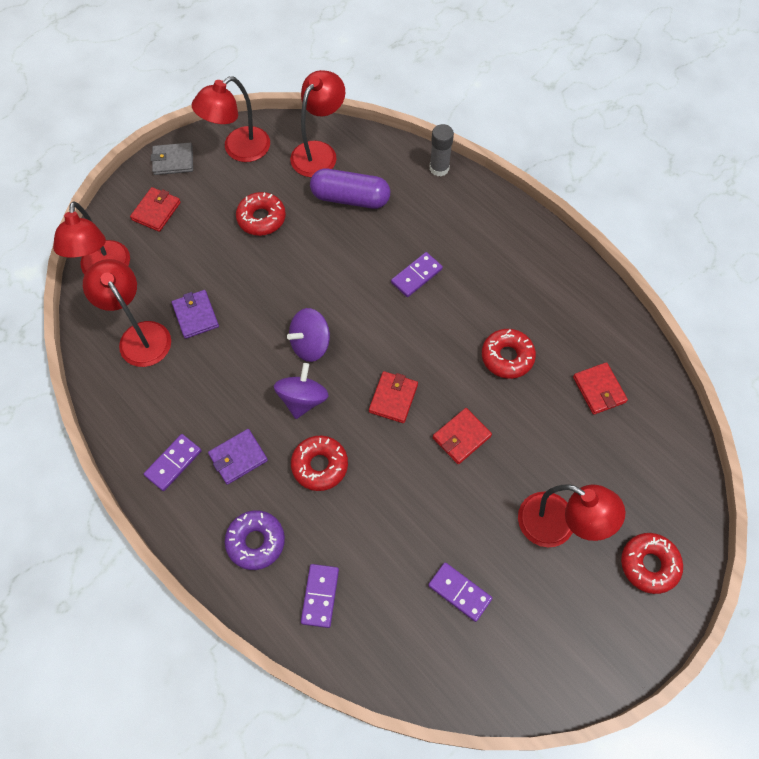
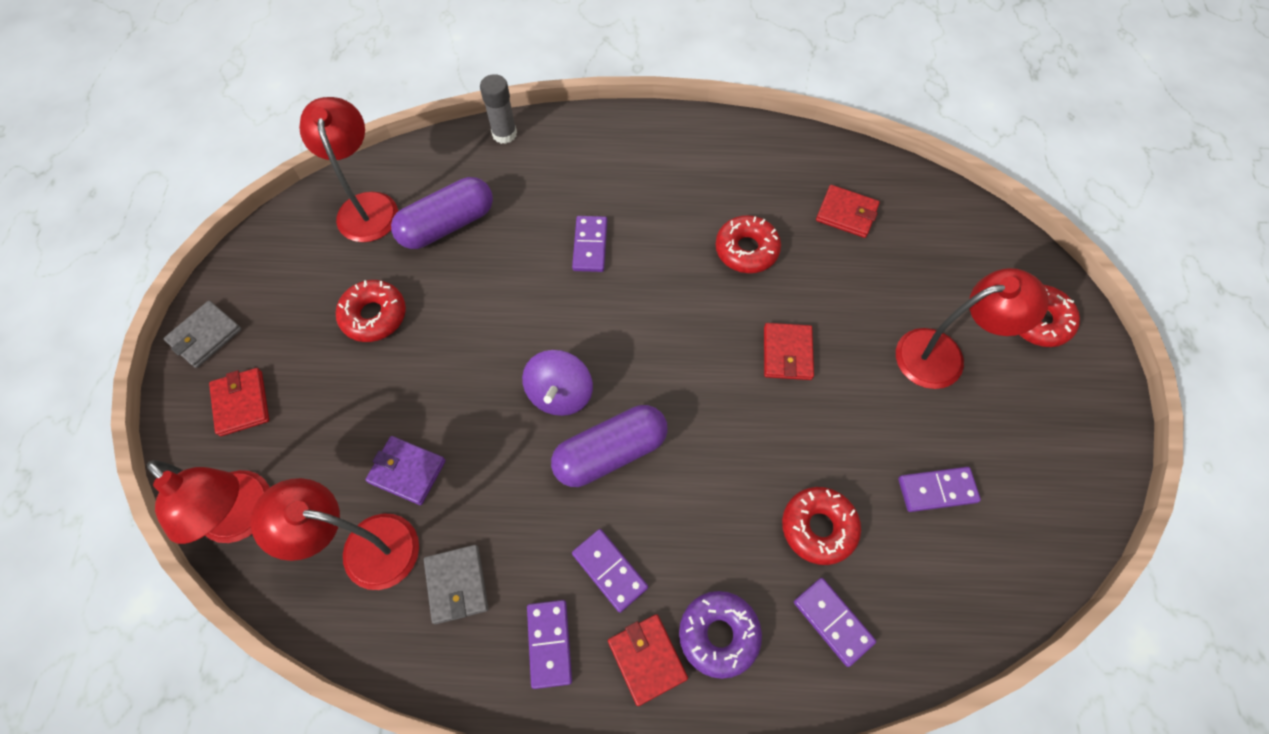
camera: 45 degrees left, 0 degrees up
(161, 393) = (456, 584): none -> grey wallet
(238, 457) = (610, 570): purple wallet -> purple domino
(239, 150) = (273, 268): red lamp -> none
(303, 399) = (610, 453): purple spinning top -> purple capsule
(320, 465) = (696, 499): red donut -> red donut (818, 527)
(393, 398) = (692, 373): red wallet -> red wallet (647, 659)

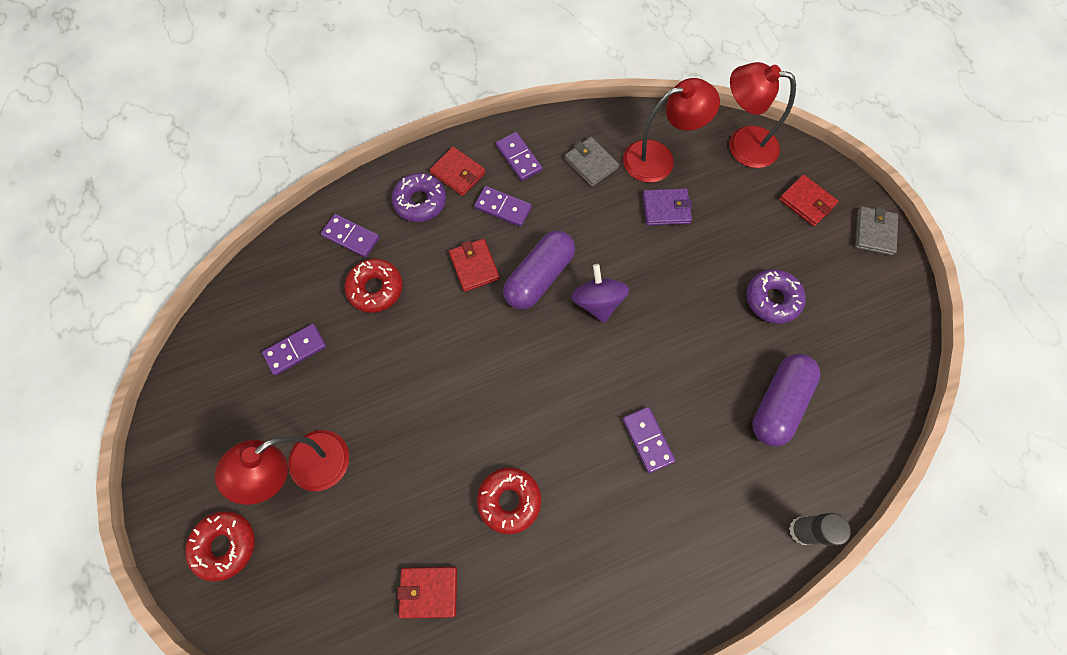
camera: 155 degrees right, 5 degrees up
(366, 206) = (858, 390): red lamp -> none
(374, 315) = (772, 299): red donut -> purple donut
(787, 353) = (439, 412): red wallet -> red wallet (474, 266)

